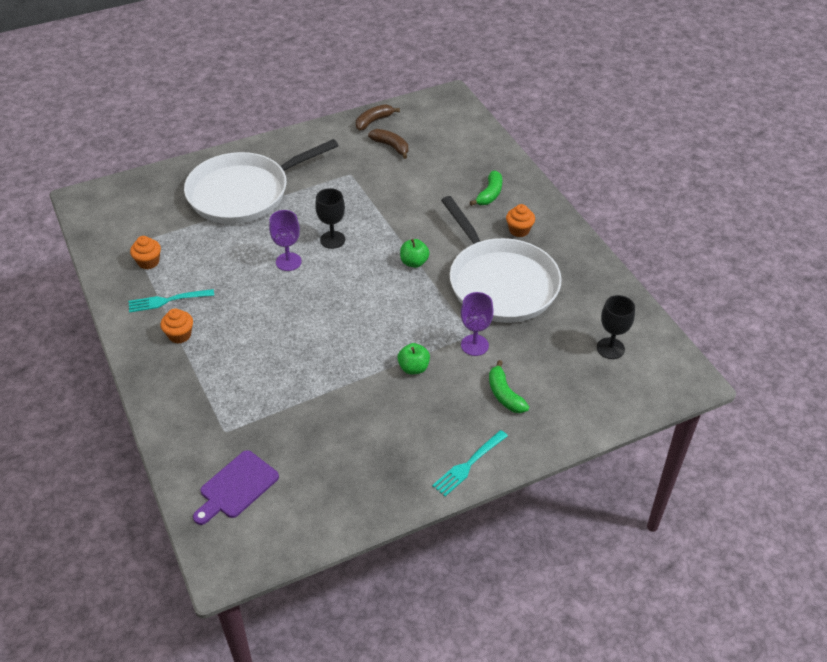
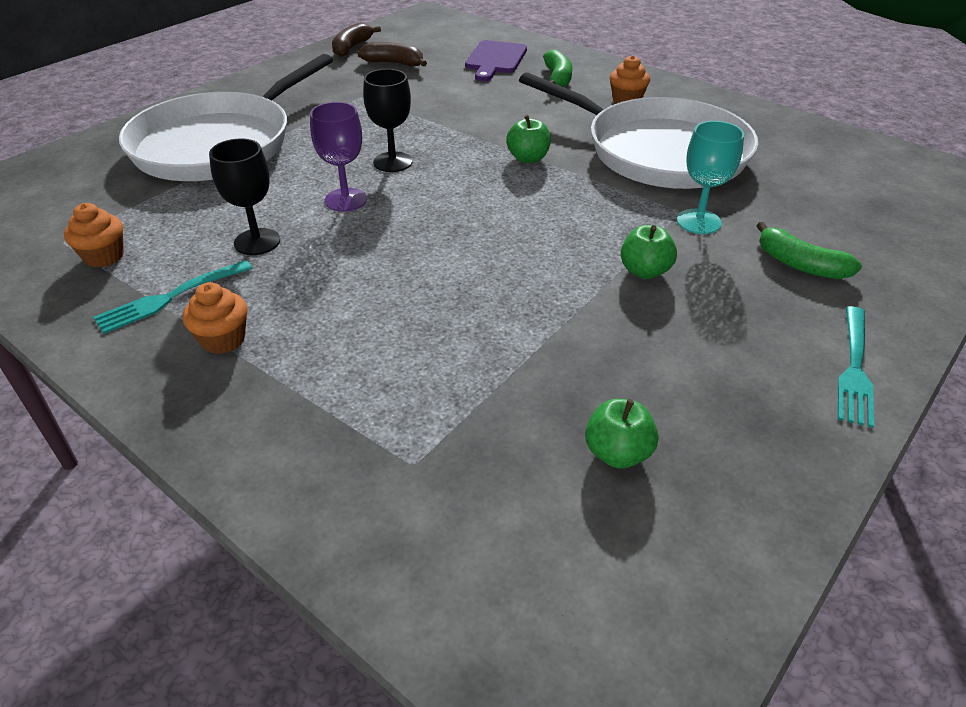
camera: 25 degrees left, 5 degrees down
(236, 487) = (510, 557): purple cutting board -> purple cutting board (495, 59)
(315, 461) = (617, 453): none -> green apple
(474, 345) = (698, 221): purple goblet -> turquoise goblet
(610, 348) = (862, 179): black goblet -> black goblet (257, 242)

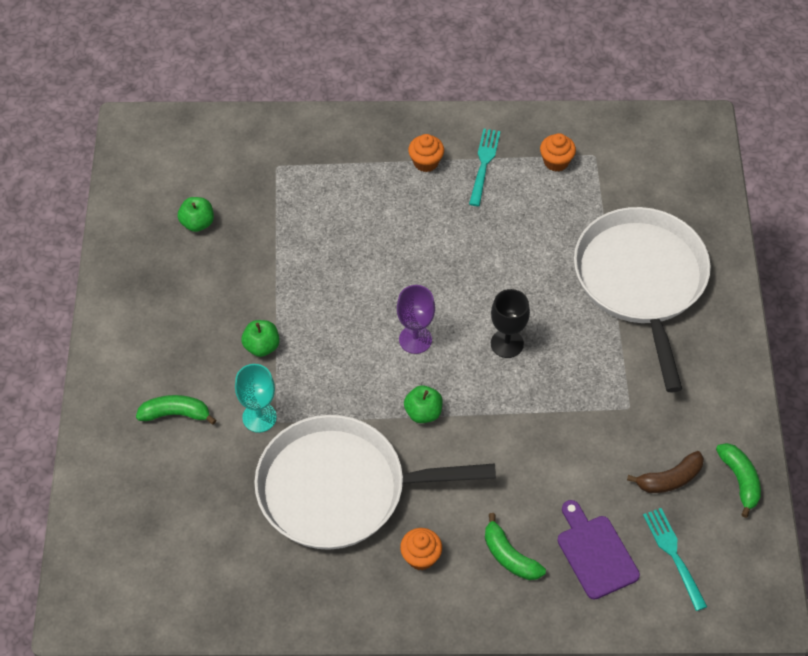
camera: 140 degrees right, 15 degrees up
(257, 242) = (494, 223): black goblet -> none
(346, 200) = (490, 288): purple goblet -> purple goblet (415, 339)
(352, 47) = (739, 480): brown banana -> green banana
(854, 367) = (114, 343): turquoise fork -> turquoise fork (674, 555)

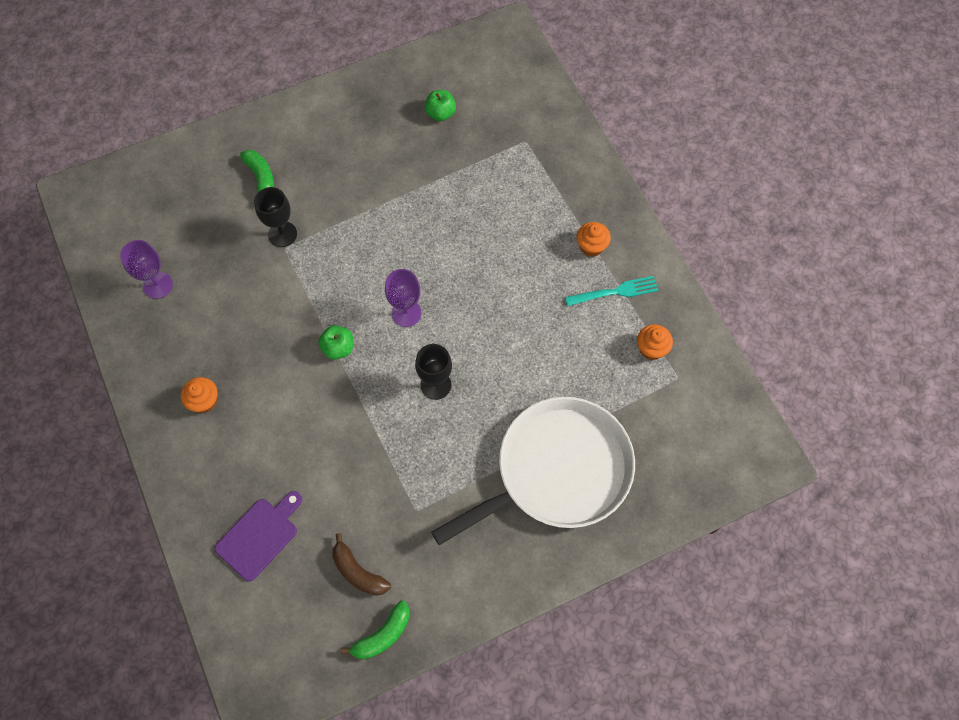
camera: 65 degrees right, 10 degrees up
(254, 559) = (158, 285): none -> purple goblet
(259, 417) = (282, 234): turquoise goblet -> black goblet
(262, 346) = (347, 207): green apple -> none
(340, 489) = (242, 317): white pan -> none
(510, 556) = (230, 468): green banana -> none
(674, 555) = (282, 603): turquoise fork -> none

